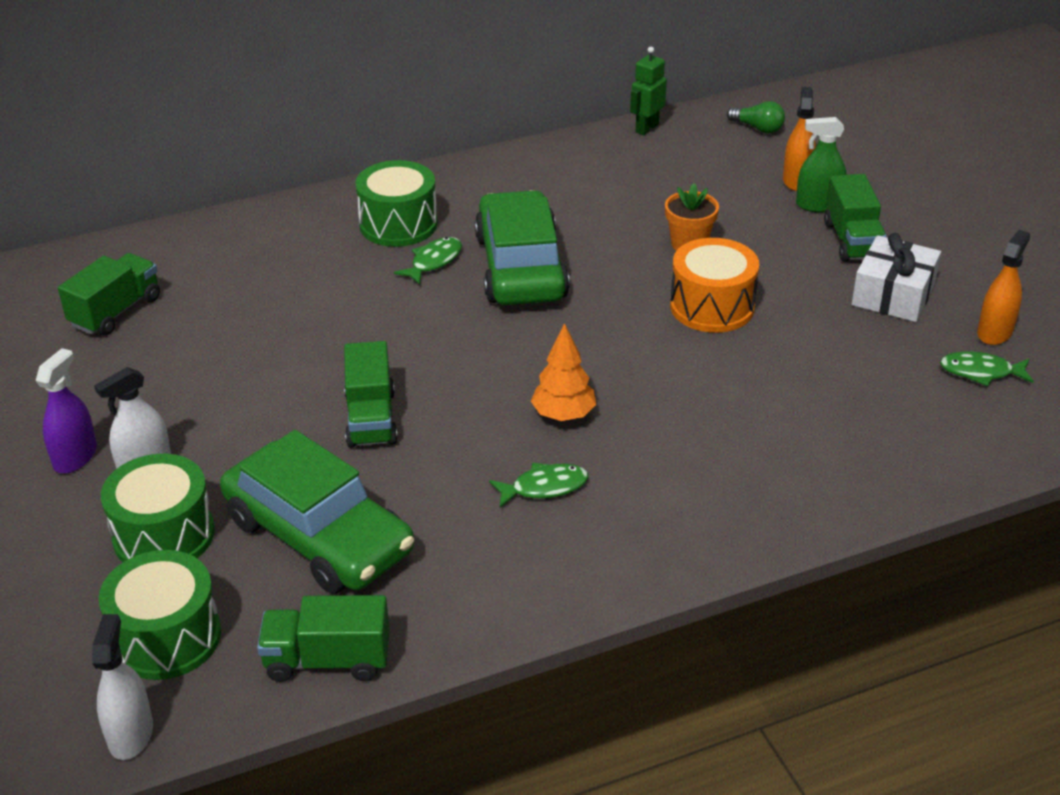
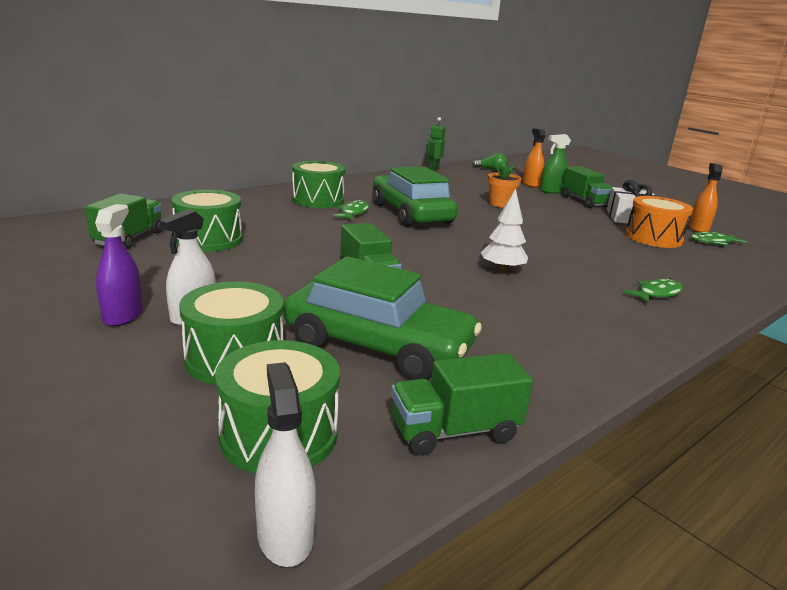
camera: 20 degrees left, 15 degrees down
(210, 319) = (209, 239): none -> green drum
(544, 487) = (526, 304): green fish -> green fish (656, 293)
(563, 415) = (502, 270): orange tree -> white tree
(712, 307) = (540, 224): orange drum -> orange drum (653, 238)

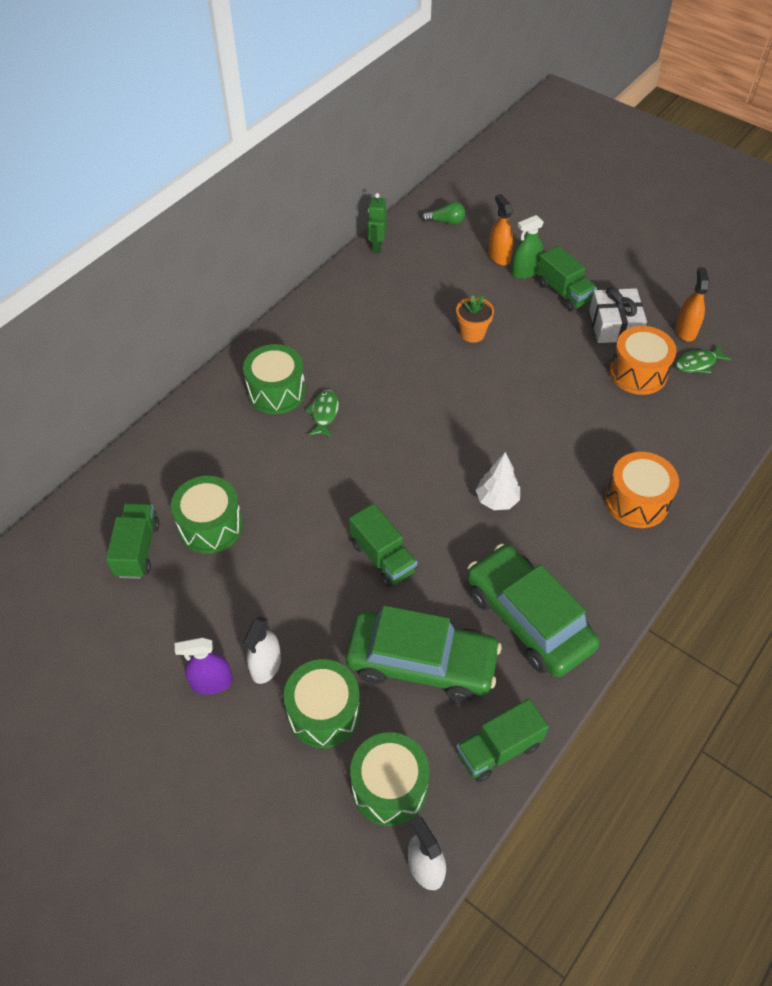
camera: 10 degrees left, 30 degrees up
(123, 315) = (212, 682): purple spray bottle -> purple spray bottle turned 90 degrees counterclockwise
(411, 213) = (383, 394): green car -> green car (528, 618)
(656, 293) = (636, 501): green fish -> orange drum

